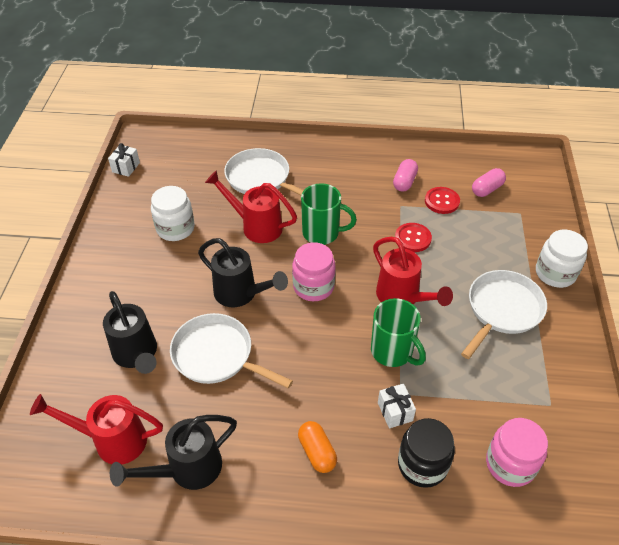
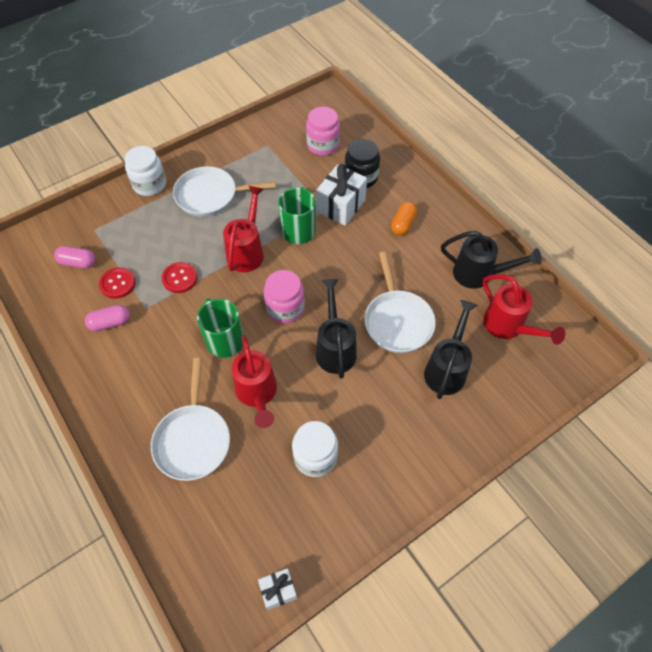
camera: 130 degrees left, 10 degrees up
(395, 412) = (341, 206): white gift -> white gift, size x1.80

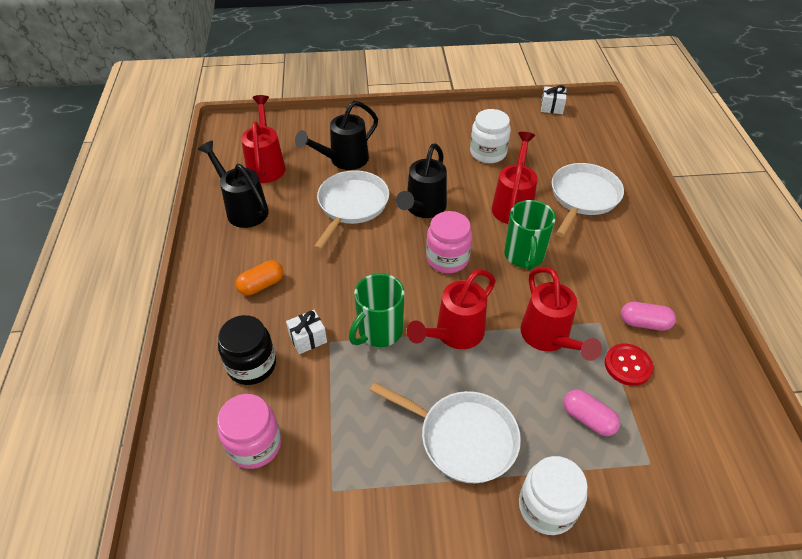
camera: 150 degrees left, 10 degrees down
(78, 262) = (679, 419): pink capsule -> pink capsule (588, 419)
(180, 278) = (548, 338): red button -> red watering can
(341, 206) = (308, 339): white gift -> white gift, size x0.56

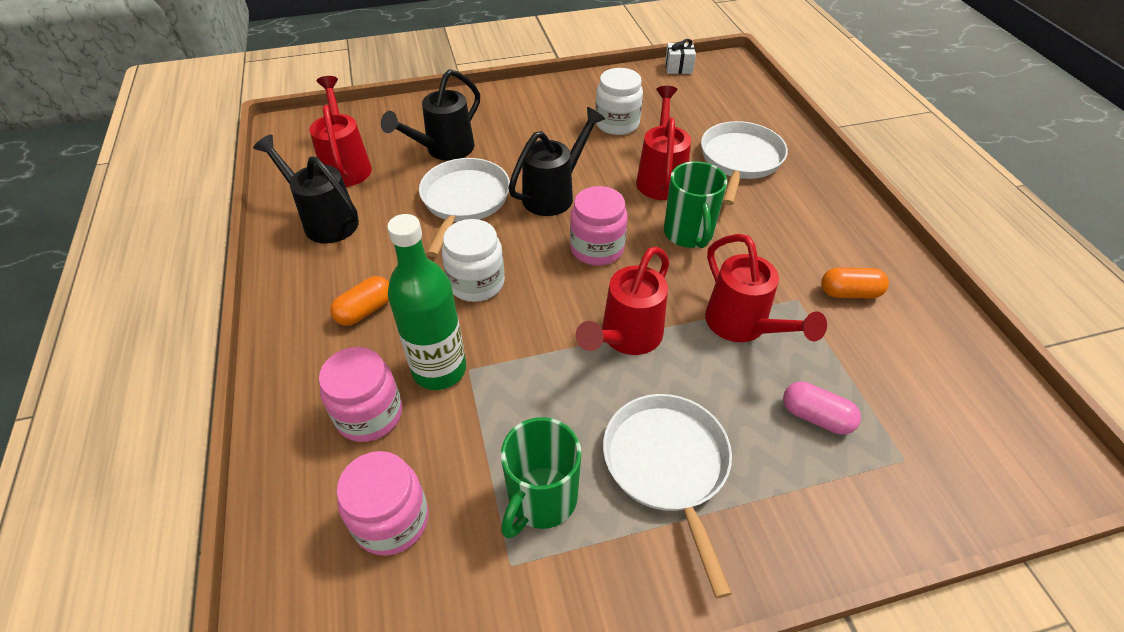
camera: 10 degrees left, 0 degrees up
(252, 365) = (369, 414): black jar -> pink jar
(308, 339) = (439, 369): white gift -> green bottle
(379, 331) = (530, 347): green mug -> green mug (541, 500)
(423, 208) = (554, 194): black watering can -> black watering can turned 150 degrees counterclockwise
(463, 438) = (667, 466): white pan -> white pan turned 120 degrees counterclockwise
(547, 507) = (795, 537): white jar -> white jar (476, 283)
(628, 365) = (844, 345): red button -> none
(644, 323) = (849, 293): pink capsule -> orange capsule

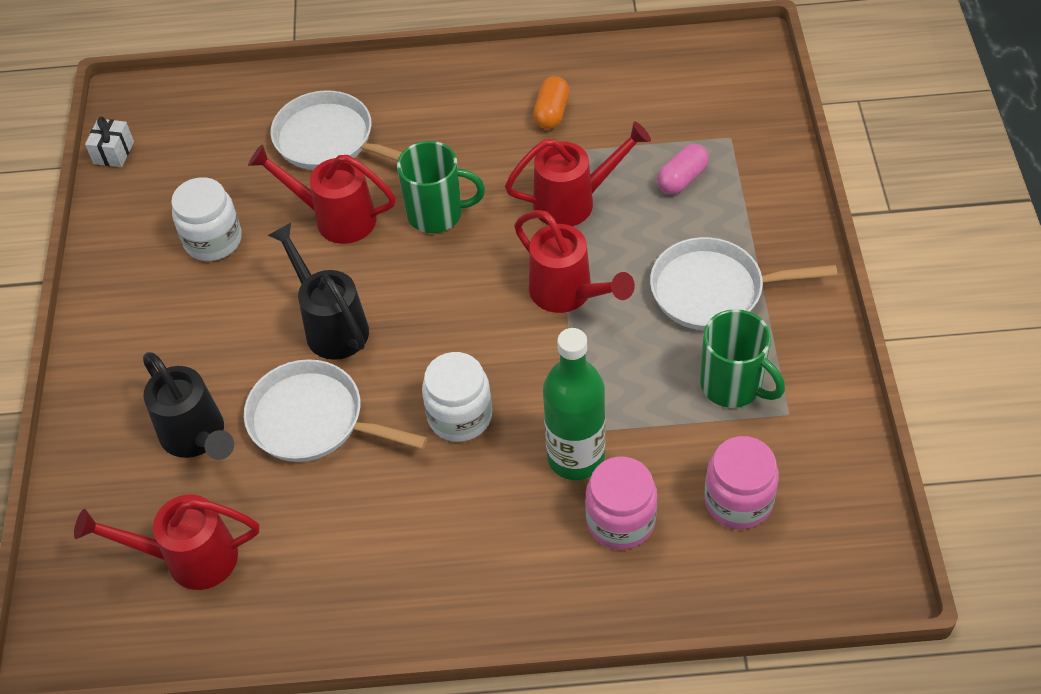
camera: 75 degrees left, 5 degrees up
(325, 221) = (302, 579): black watering can -> none
(365, 310) = (475, 528): orange capsule -> none
(597, 248) = (436, 298): pink jar -> none

